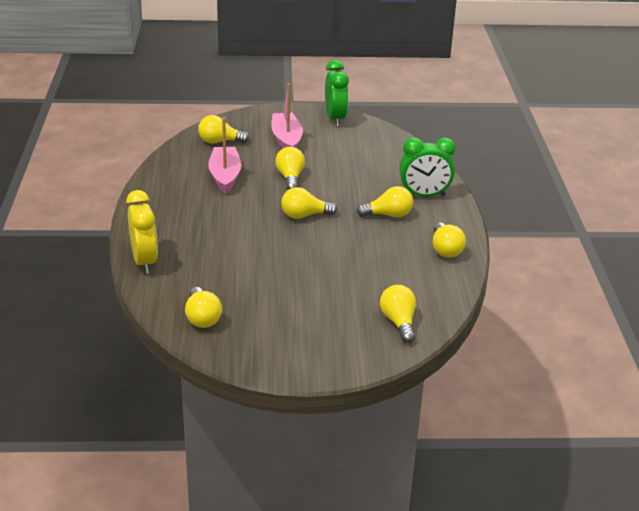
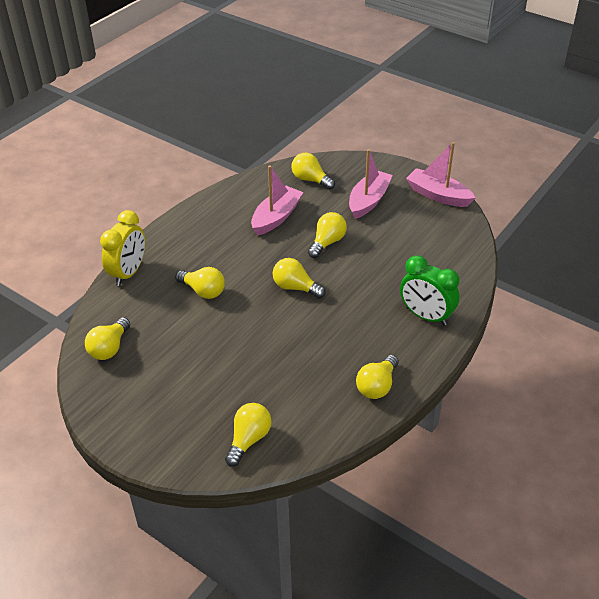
camera: 40 degrees right, 10 degrees up
(335, 119) = (438, 195): green clock -> pink boat
(388, 215) = (368, 322): yellow light bulb -> yellow light bulb (203, 291)

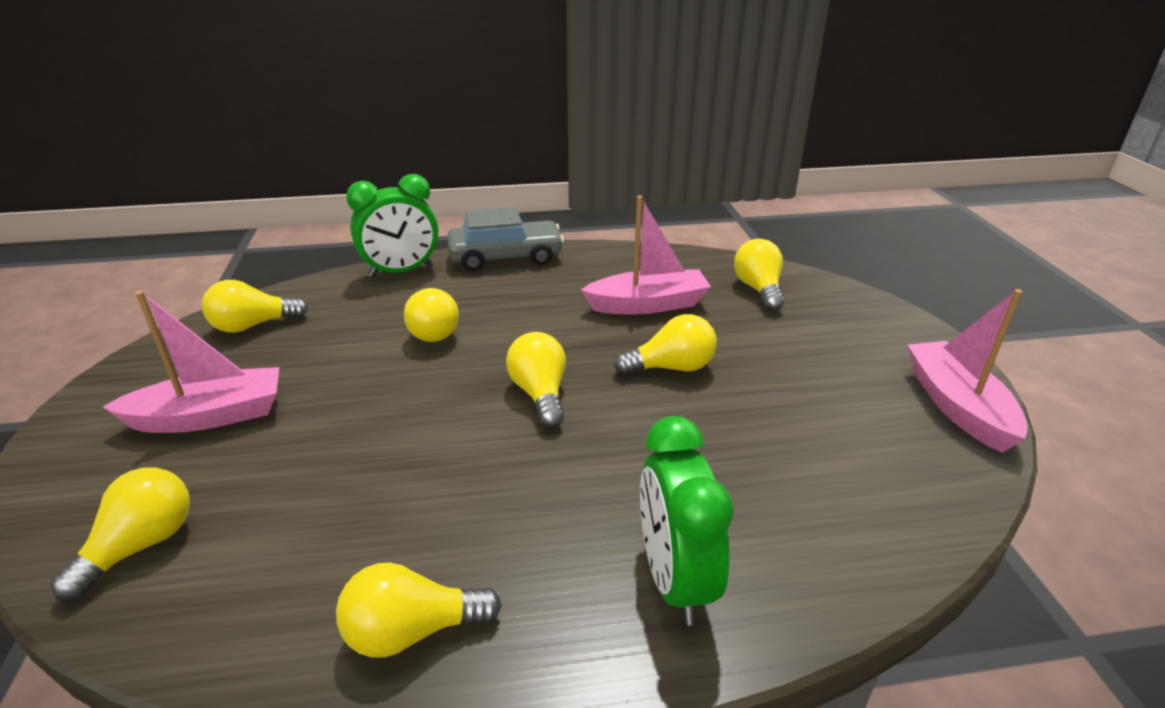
camera: 45 degrees right, 10 degrees down
(128, 273) = (401, 271): yellow clock -> green clock
(168, 231) = (505, 257): none -> grey car
(249, 439) = (141, 545): yellow light bulb -> yellow light bulb turned 45 degrees counterclockwise
(368, 201) = (814, 352): pink boat -> pink boat (209, 416)

